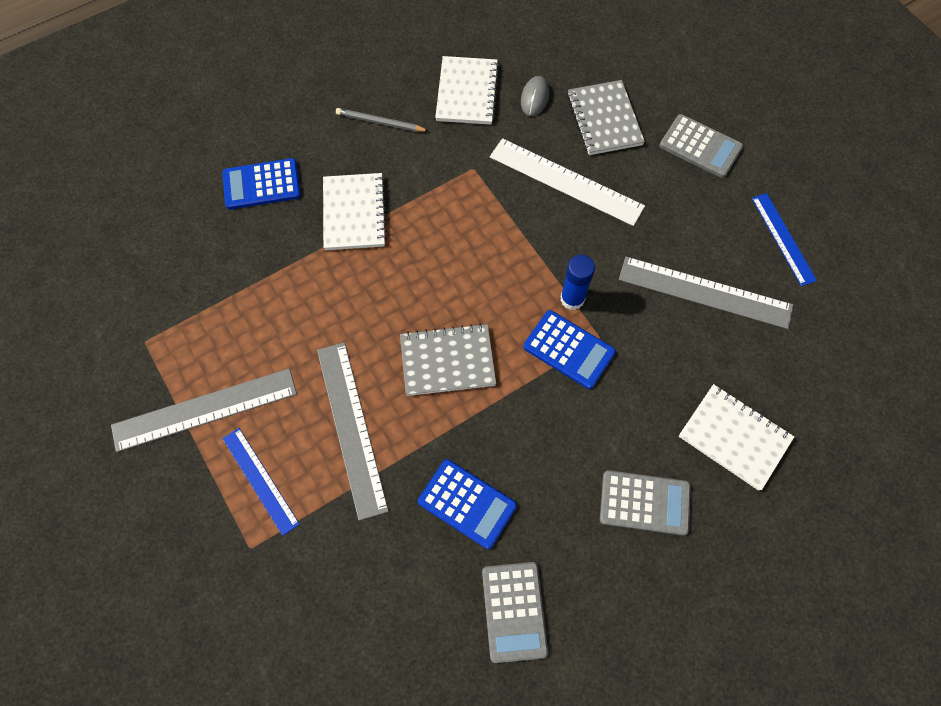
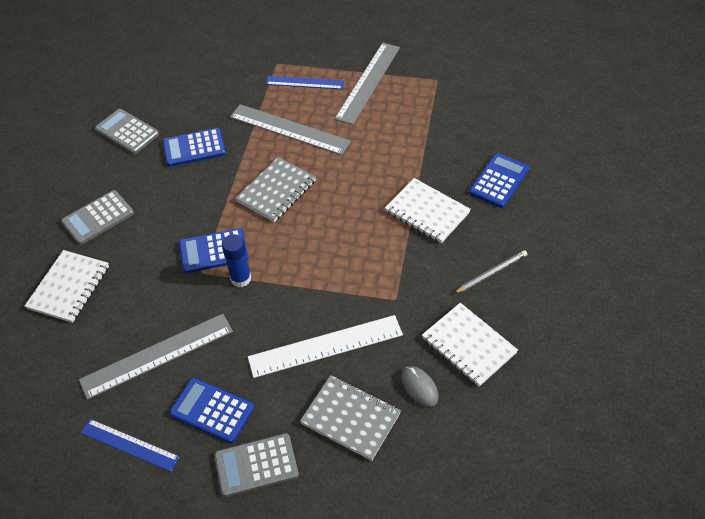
camera: 135 degrees right, 15 degrees down
(698, 209) = (212, 410): none -> blue calculator
(734, 437) = (69, 287): white notebook -> white notebook turned 60 degrees counterclockwise

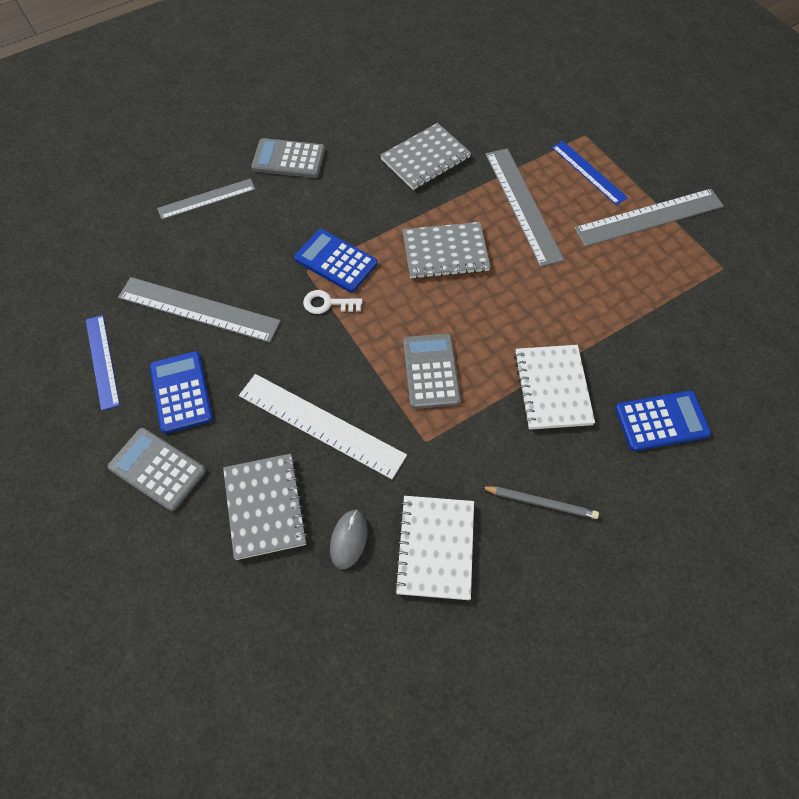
camera: 45 degrees right, 10 degrees up
(69, 287) = (206, 199): white notebook -> grey ruler
(127, 132) = (391, 103): grey calculator -> grey calculator (431, 371)
(194, 148) = (425, 159): blue calculator -> grey notebook
(241, 278) = (328, 303): blue glue stick -> white key

